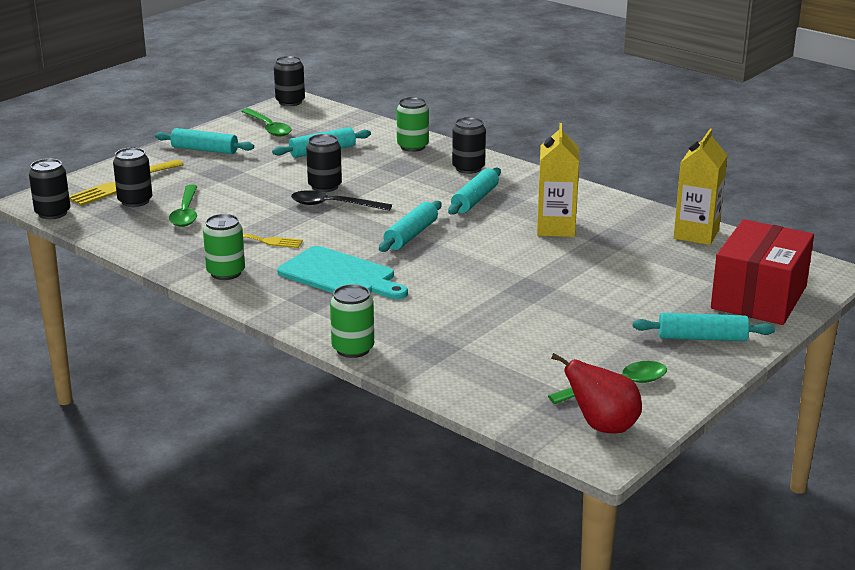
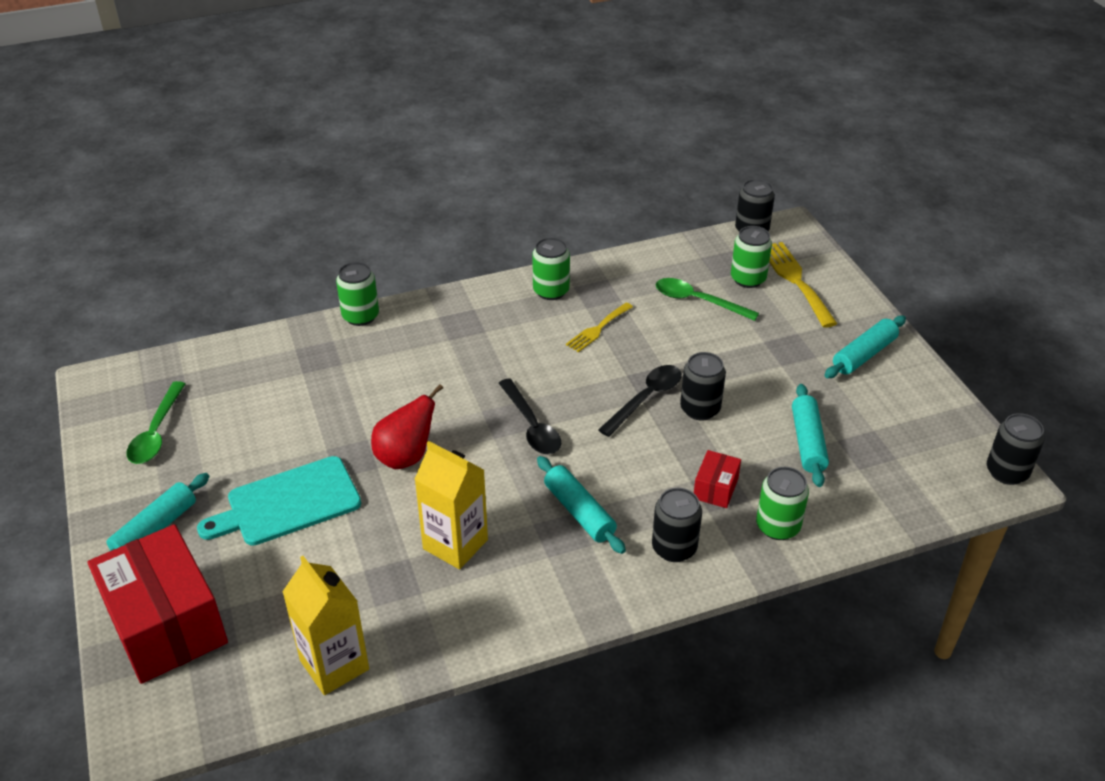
camera: 120 degrees right, 15 degrees up
(135, 201) = (748, 279): black can -> green can
(268, 128) = (913, 423): green spoon -> none
(340, 275) = (488, 351): turquoise cutting board -> turquoise cutting board (288, 503)
(400, 167) = (715, 488): none -> red box
(411, 235) = (531, 426): turquoise rolling pin -> black spoon
(603, 426) = (122, 397): red pear -> red pear (406, 457)

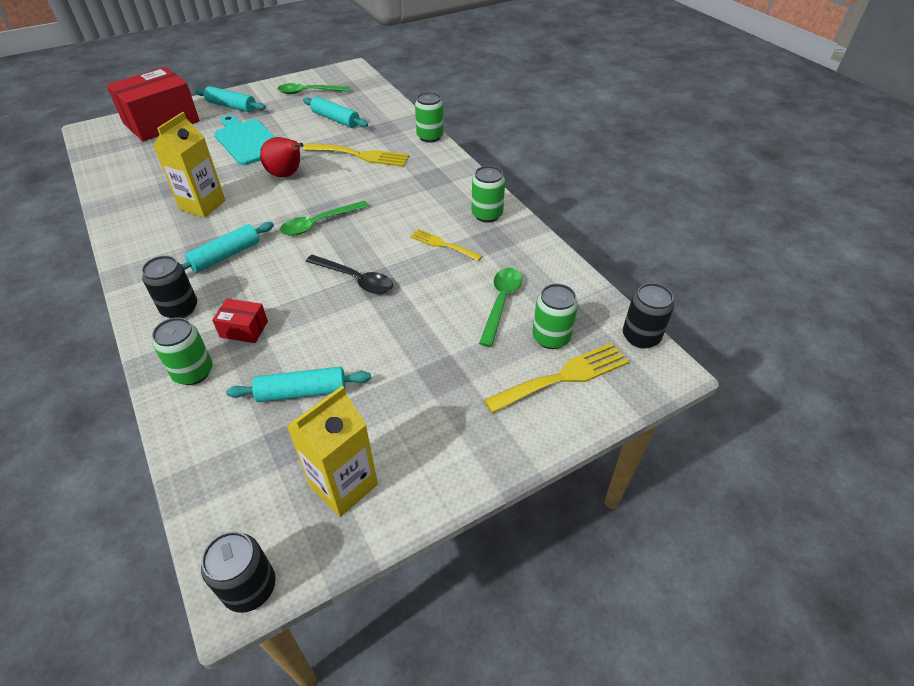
camera: 80 degrees right, 5 degrees up
(334, 665) = (115, 176): yellow carton -> yellow carton (343, 485)
(382, 383) = (360, 155): none -> yellow fork
(531, 426) = (319, 223): black spoon -> green spoon
(700, 409) = (345, 313): black can -> none
(864, 355) = (445, 441): turquoise rolling pin -> turquoise rolling pin (335, 119)

